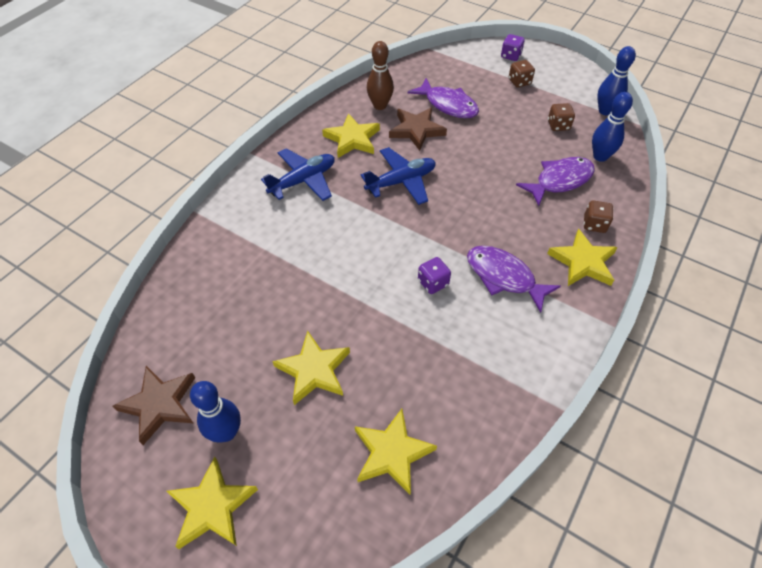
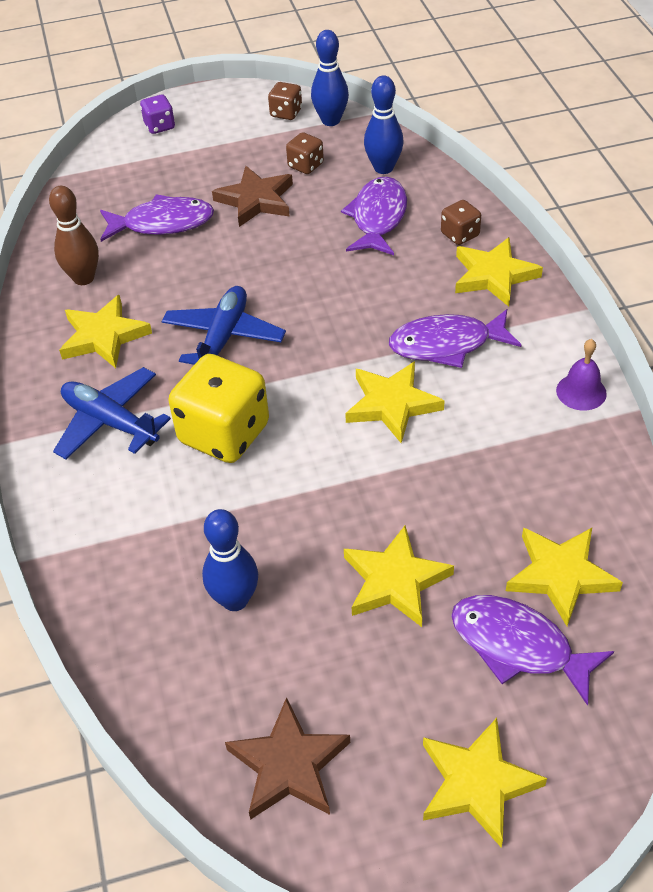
camera: 45 degrees left, 5 degrees down
(226, 432) = (394, 715): blue bowling pin -> blue bowling pin (235, 600)
(303, 181) = (110, 422): blue plane -> blue plane turned 60 degrees counterclockwise
(321, 464) = (518, 646): none -> purple fish
(340, 227) = (224, 433): none -> yellow dice
(416, 130) = (165, 274): brown star -> brown star (256, 200)
(433, 283) = (392, 404): purple dice -> yellow star
(519, 82) = (207, 148): brown dice -> brown dice (286, 113)
(543, 369) = (581, 392): none -> purple bell

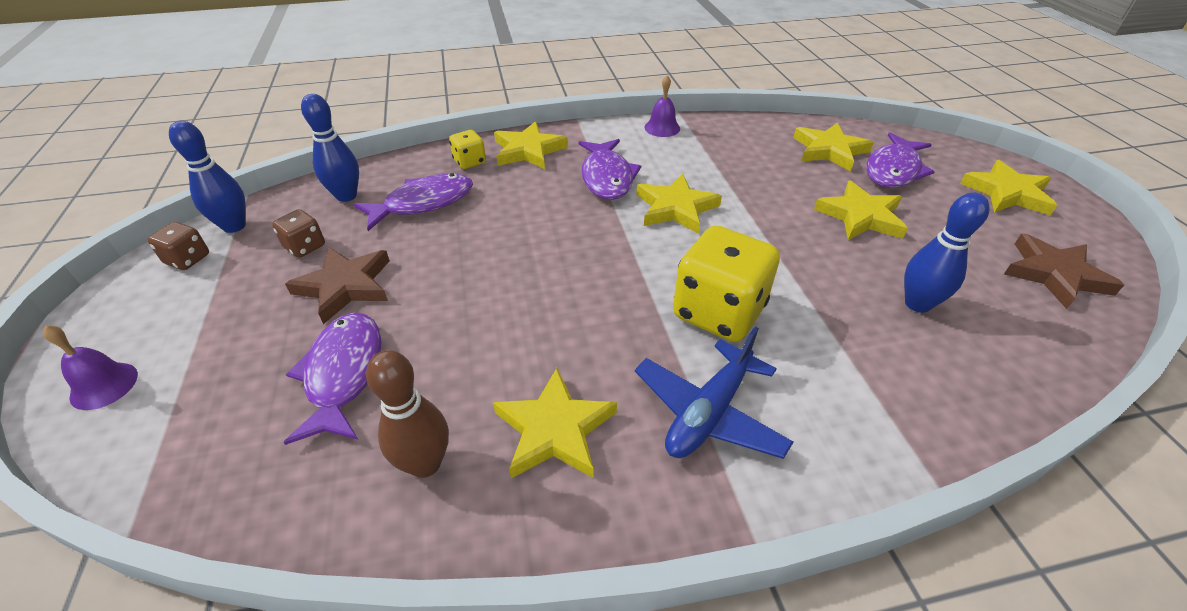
camera: 90 degrees left, 5 degrees down
(159, 126) = (104, 385): purple dice -> purple bell
(224, 337) = (576, 313): blue plane -> none
(378, 218) = (423, 203): purple fish -> purple fish turned 135 degrees clockwise
(460, 235) = (469, 162): brown dice -> yellow dice

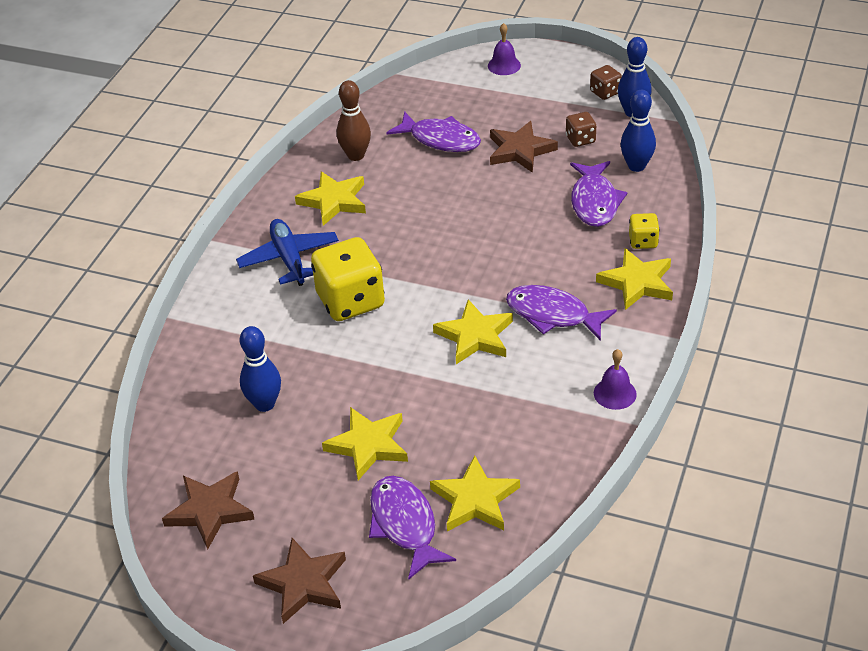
camera: 125 degrees right, 0 degrees up
(1007, 193) = (303, 583): yellow star -> brown star

